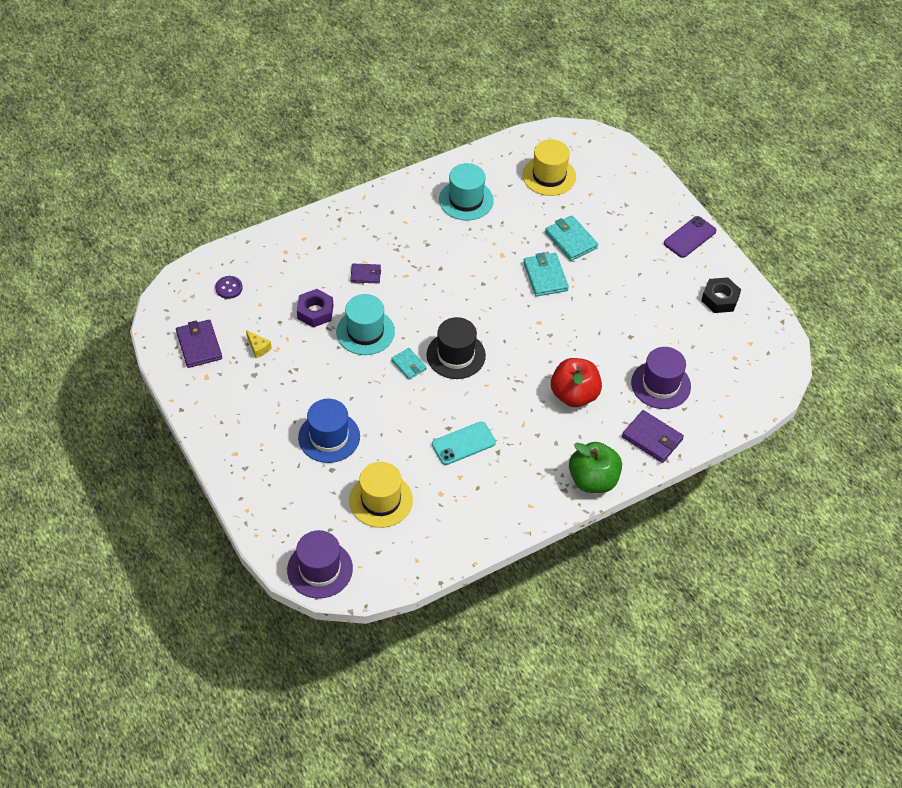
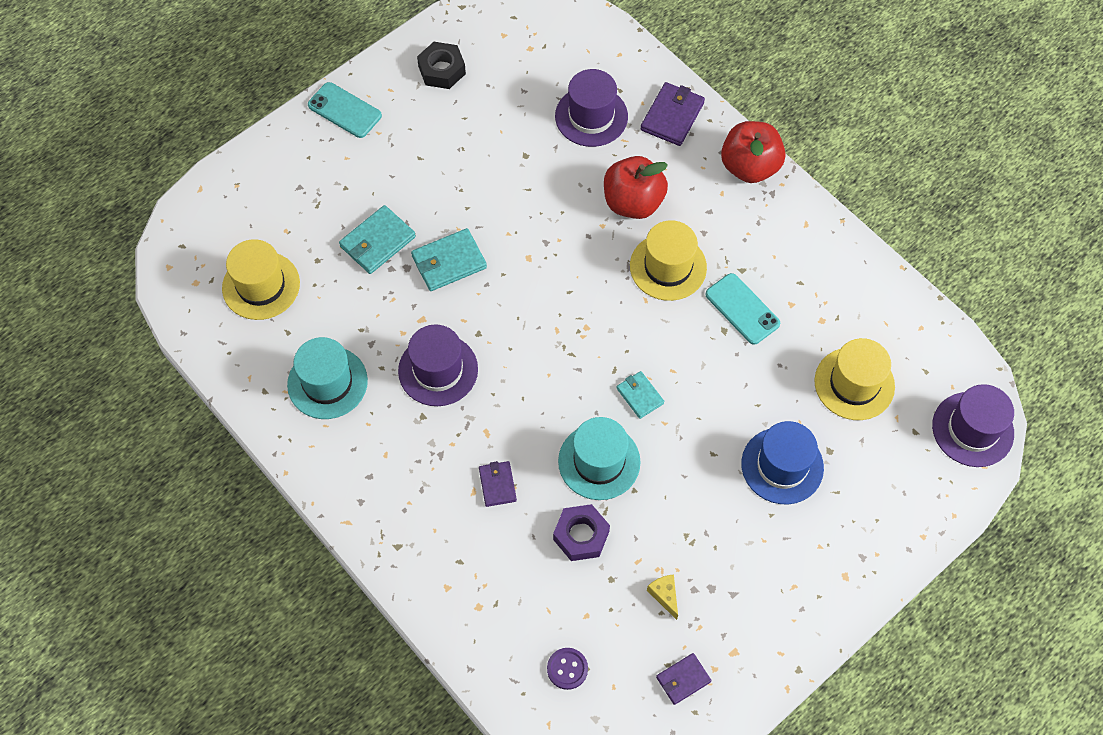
camera: 100 degrees left, 10 degrees up
(199, 345) = (683, 679): purple wallet -> purple wallet, size x0.63
(258, 348) = (664, 595): yellow cheese -> yellow cheese turned 60 degrees counterclockwise
(409, 365) = (640, 396): turquoise wallet -> turquoise wallet turned 75 degrees counterclockwise
(456, 355) = (608, 343): black hat -> none
(460, 257) = (438, 370): none -> purple hat
(511, 405) = (668, 267): none -> yellow hat
(593, 480) = (749, 167): green apple -> red apple
(689, 237) = (344, 110): purple phone -> turquoise phone

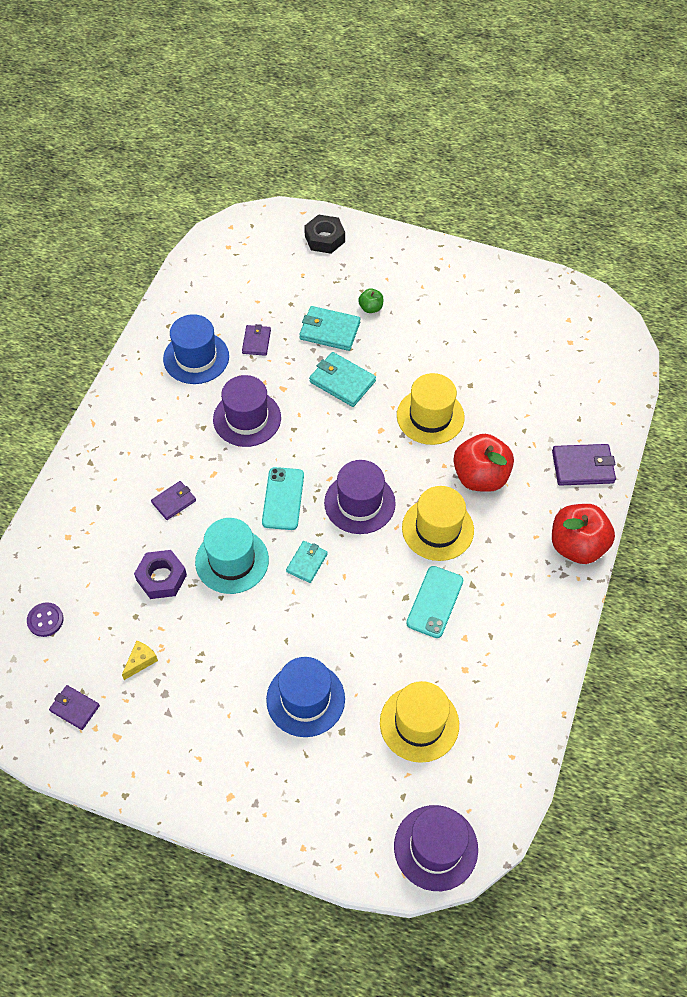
camera: 60 degrees right, 5 degrees down
(261, 285) = (249, 282): yellow hat -> yellow hat (430, 416)
(327, 382) = (196, 357): turquoise hat -> blue hat
(344, 110) = (425, 258): turquoise phone -> turquoise phone (283, 499)
(345, 315) = (256, 341): none -> purple wallet
(374, 191) = (370, 308): none -> green apple
(442, 70) = (506, 297): black nut -> black nut (324, 238)
(591, 116) = (539, 411): purple hat -> purple hat (359, 503)

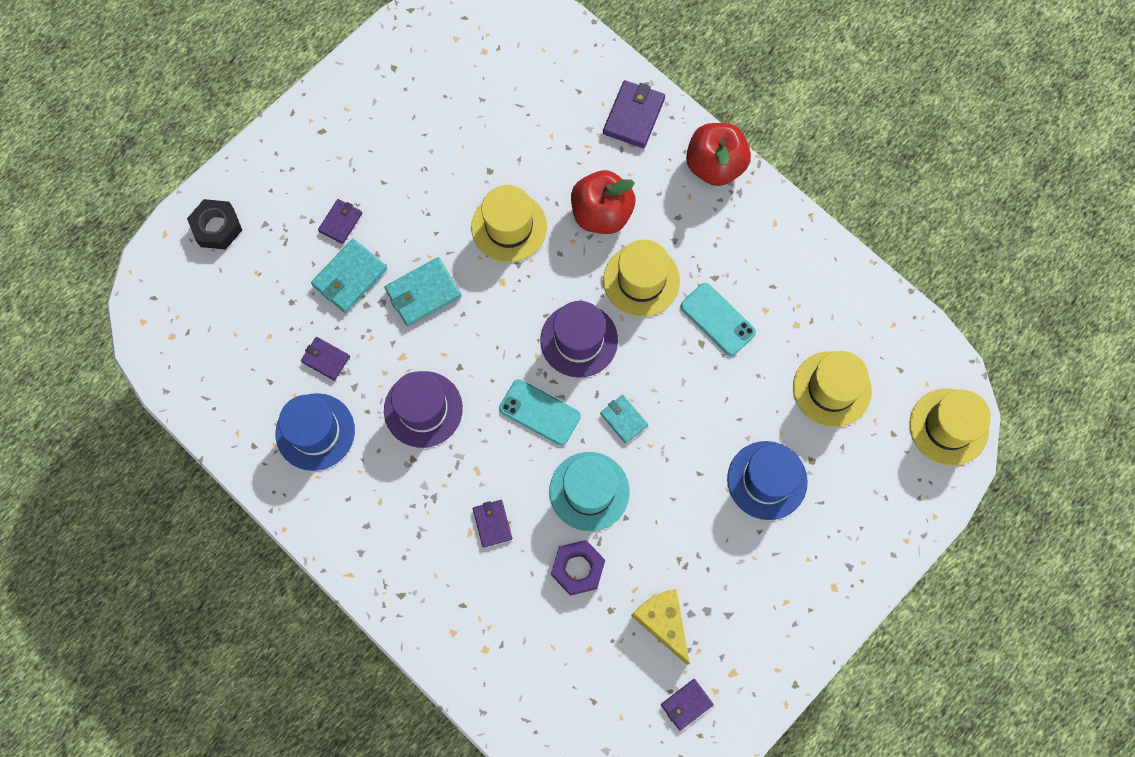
camera: 65 degrees left, 15 degrees up
(45, 620) = (575, 704): purple button -> none
(141, 661) = (663, 622): yellow cheese -> yellow cheese, size x1.80
(370, 308) = (340, 222): green apple -> purple wallet
(435, 847) = (948, 427): purple hat -> yellow hat

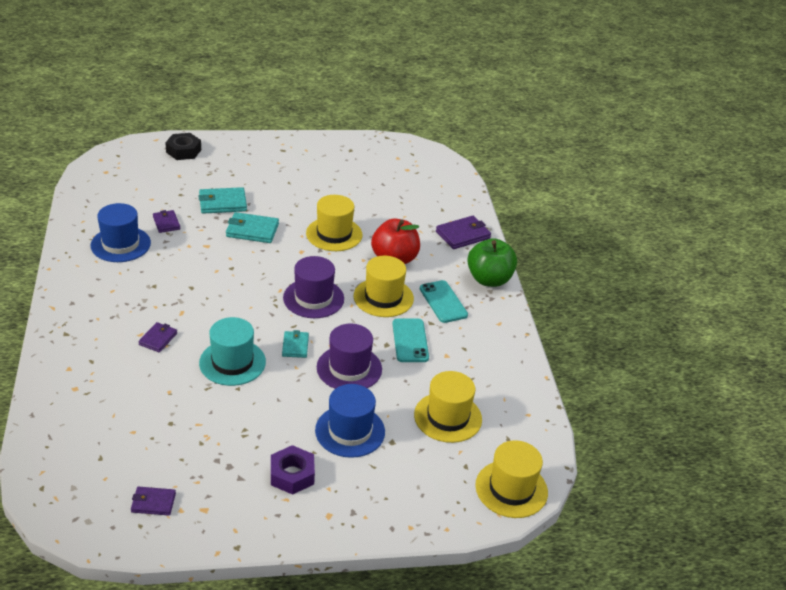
camera: 35 degrees right, 35 degrees down
(340, 222) = (246, 183): purple wallet -> none
(423, 409) = (188, 271): purple hat -> purple hat (349, 368)
(539, 412) = (250, 312): turquoise phone -> turquoise phone (443, 302)
(578, 568) = (178, 391): purple nut -> purple nut (292, 475)
(663, 622) = (194, 451): yellow cheese -> none
(715, 165) = (489, 279): red apple -> green apple

